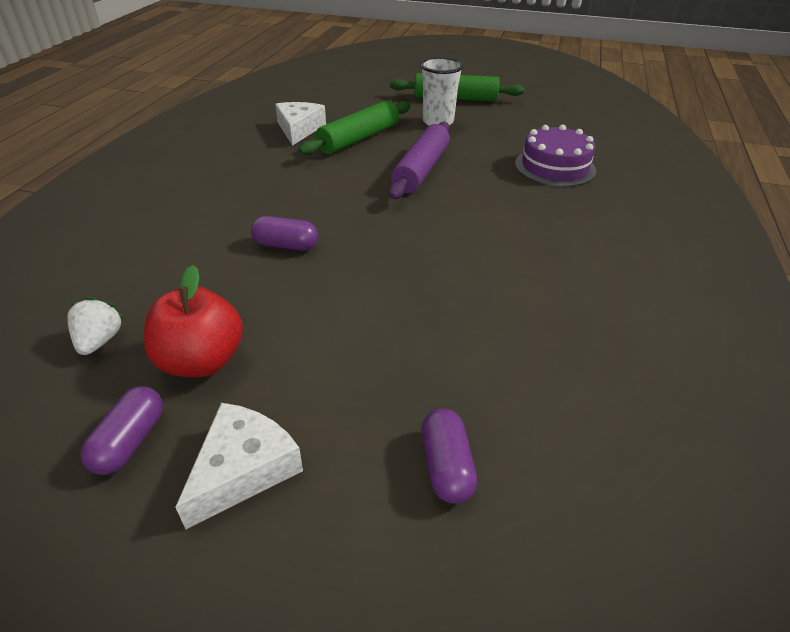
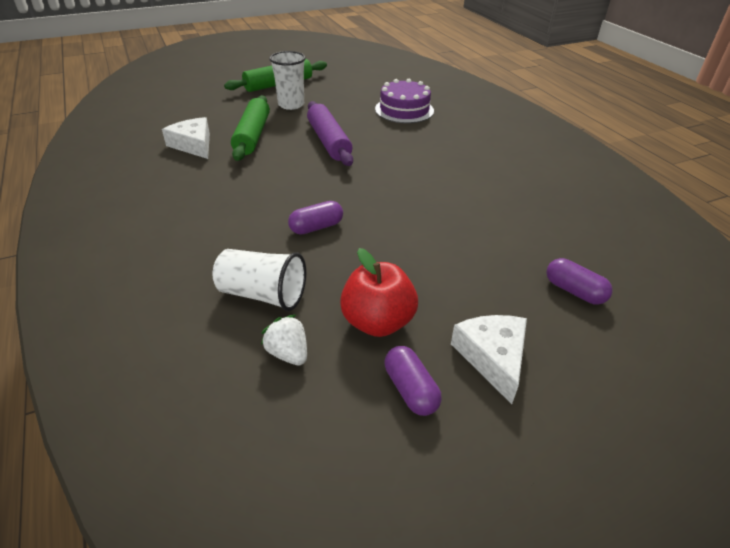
camera: 40 degrees left, 0 degrees up
(158, 280) = (263, 294): none -> white cup

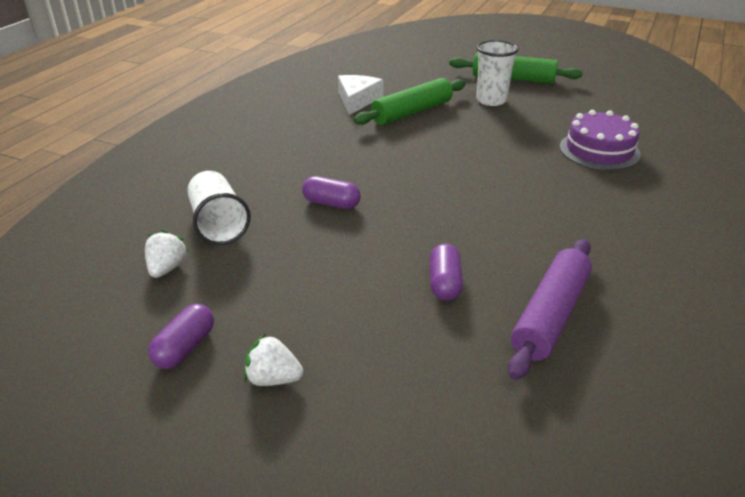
camera: 50 degrees right, 5 degrees down
(329, 141) = (466, 145): purple rolling pin -> purple rolling pin (550, 316)
(377, 322) = (248, 292): red apple -> none
(492, 357) = (273, 379): white cheese -> white strawberry
(574, 291) = (443, 397): purple capsule -> purple capsule (444, 283)

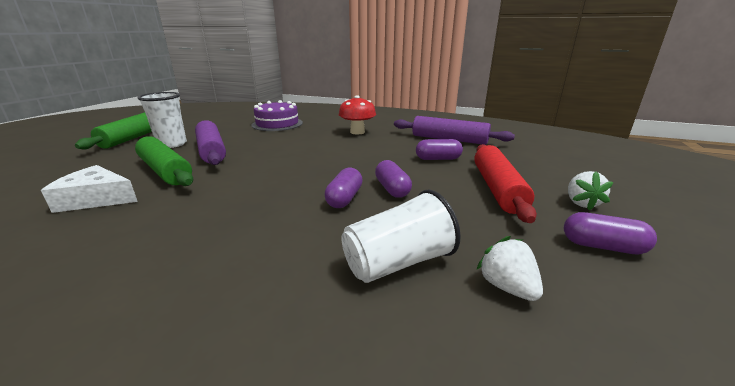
camera: 95 degrees left, 10 degrees down
(167, 268) = (507, 287): white strawberry -> white strawberry turned 60 degrees clockwise
(332, 315) = (497, 188): none -> red rolling pin
(347, 233) = (392, 189): none -> purple capsule
(470, 123) = (211, 151): none -> purple rolling pin
(573, 219) = (357, 132): none -> red mushroom

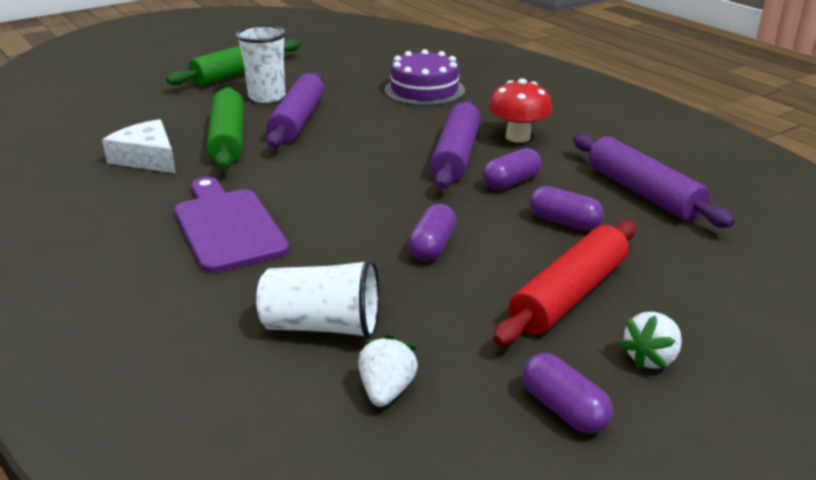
camera: 35 degrees right, 5 degrees up
(229, 222) = (228, 226): none -> purple cutting board
(337, 145) = (456, 155): none -> purple rolling pin
(344, 198) = (363, 239): purple capsule -> purple capsule (511, 182)

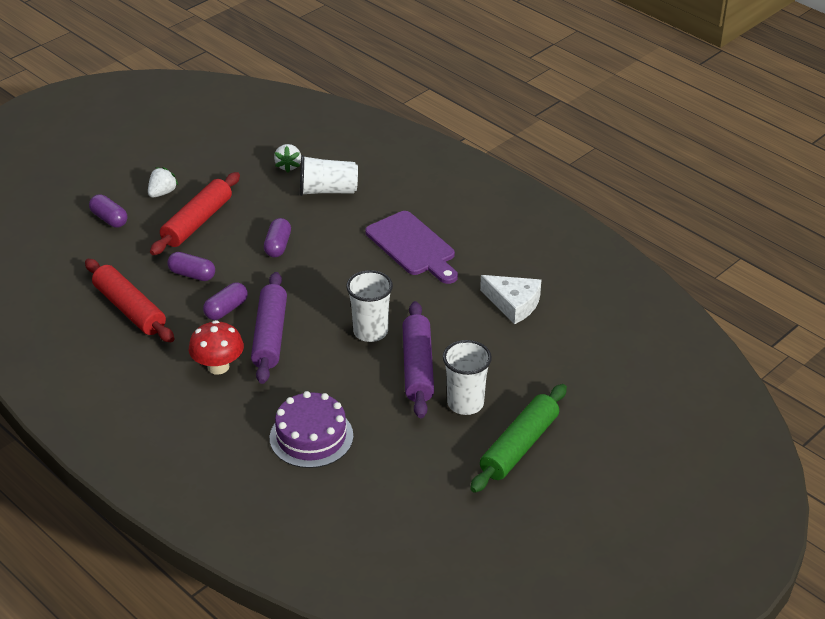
camera: 170 degrees right, 10 degrees up
(228, 139) = (464, 334): green rolling pin -> none
(335, 149) = (370, 332): none -> white cup
(563, 409) = (208, 167): purple capsule -> purple capsule (109, 219)
(643, 193) = (129, 309): purple rolling pin -> red rolling pin

